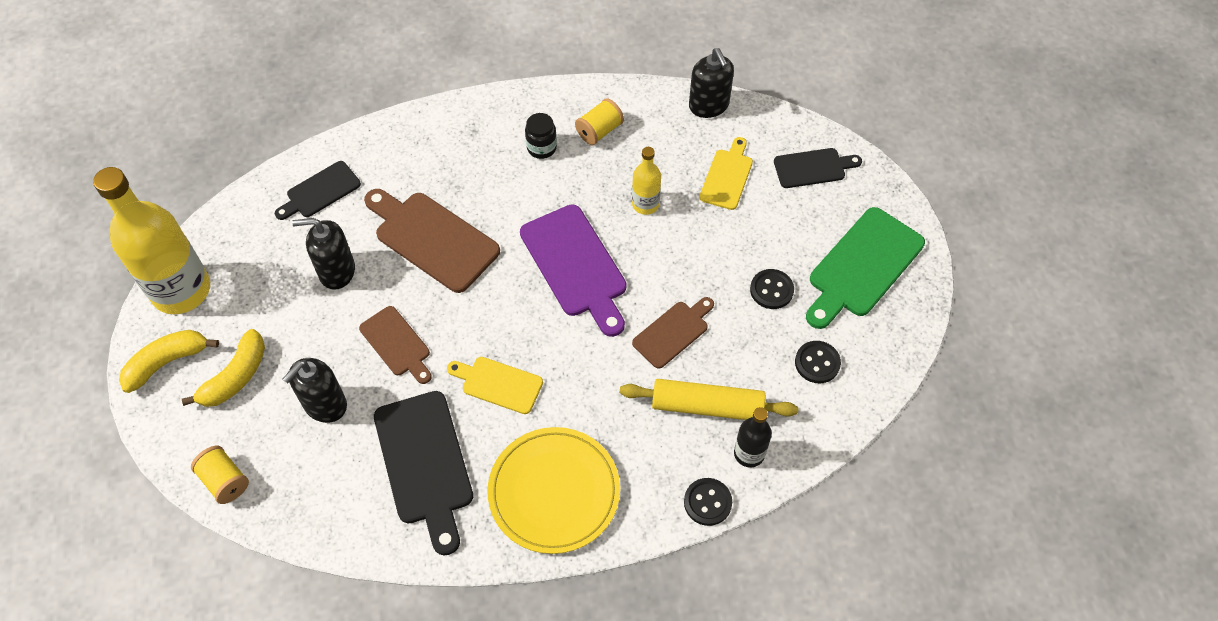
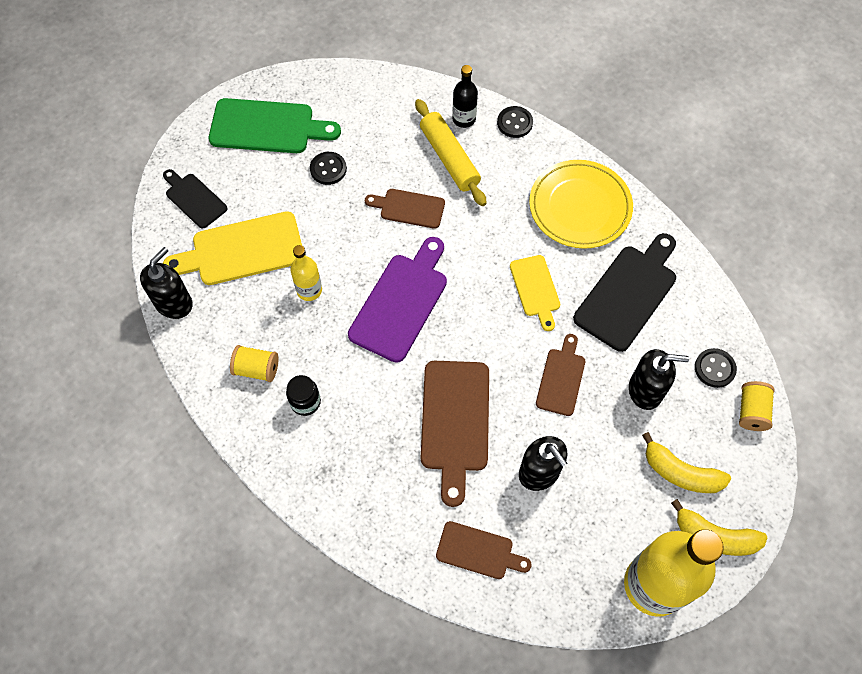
camera: 125 degrees left, 5 degrees up
(235, 377) = (680, 472): yellow banana -> yellow banana turned 150 degrees counterclockwise
(320, 191) = (478, 551): black cutting board -> brown cutting board
(727, 176) = (242, 250): yellow cutting board -> yellow cutting board, size x1.69
(817, 363) = (367, 116): black button -> black button (714, 368)

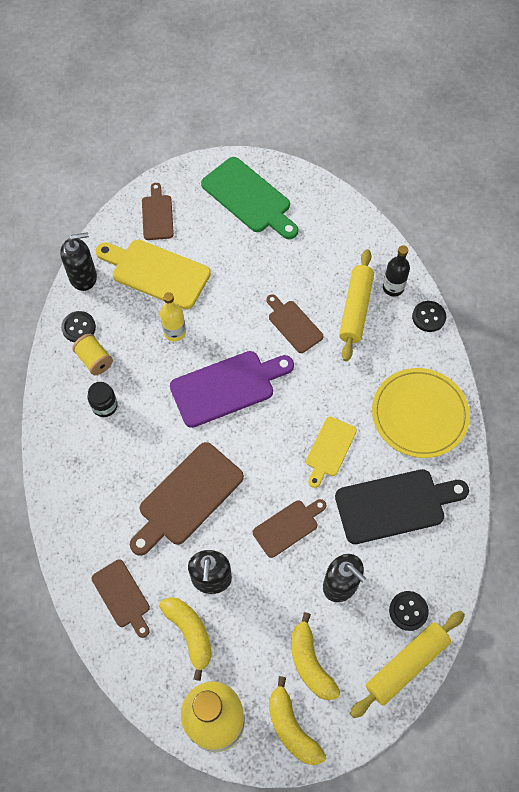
camera: 40 degrees right, 0 degrees up
(194, 199) = (157, 215): black cutting board -> brown cutting board
(328, 169) = (263, 257): black button -> black button (78, 327)
(565, 532) = (190, 633): none -> yellow banana
(751, 411) = (406, 664): yellow spool -> yellow rolling pin

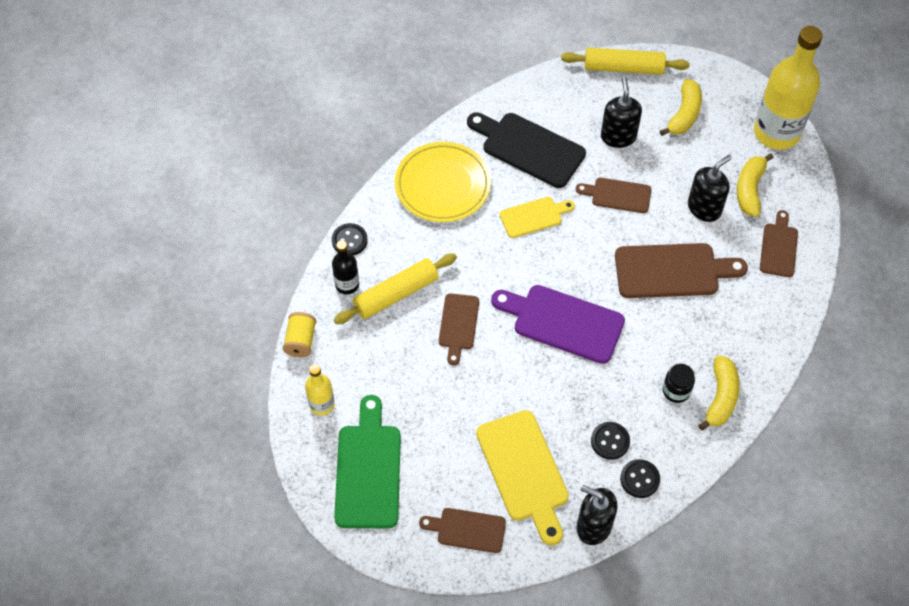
camera: 135 degrees left, 5 degrees down
(94, 360) = (651, 437): yellow spool -> yellow spool (301, 341)
(157, 215) = (467, 530): brown cutting board -> brown cutting board turned 60 degrees clockwise
(174, 332) = (561, 402): yellow bottle -> yellow bottle (322, 404)
(291, 727) = (730, 94): yellow banana -> yellow banana (720, 397)
(408, 611) = (590, 90): black button -> black button (610, 441)

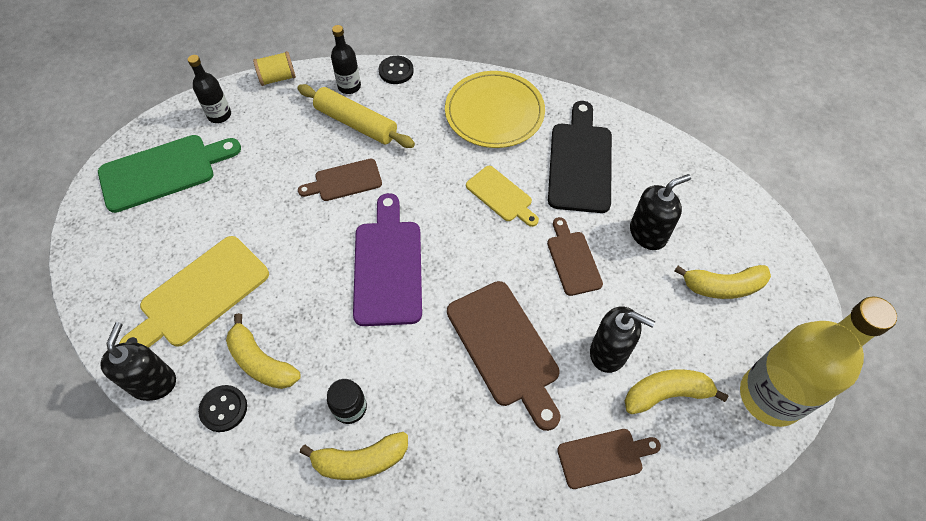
camera: 65 degrees right, 0 degrees up
(322, 404) = (219, 115): yellow bottle -> black bottle
(467, 530) = (121, 270): brown cutting board -> none
(610, 441) = (261, 362): black button -> yellow banana
(623, 68) = (740, 207): yellow rolling pin -> none

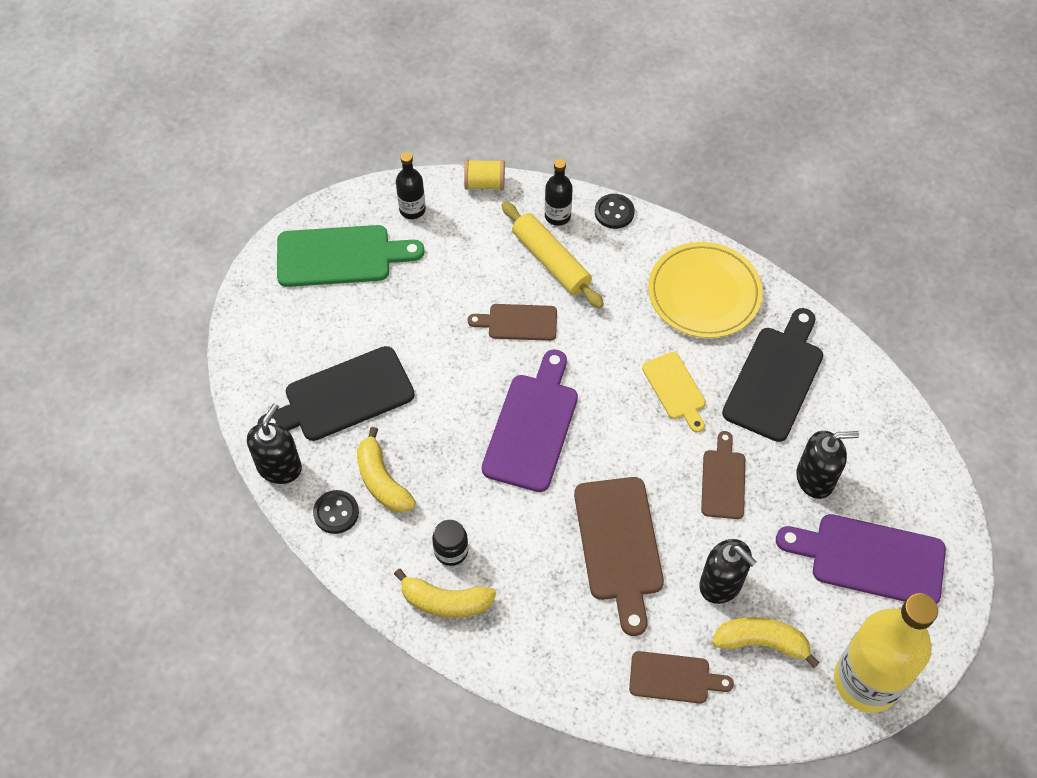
camera: 20 degrees right, 0 degrees up
(200, 295) = (343, 397): yellow cutting board -> black cutting board
(722, 286) = (870, 559): yellow banana -> purple cutting board

